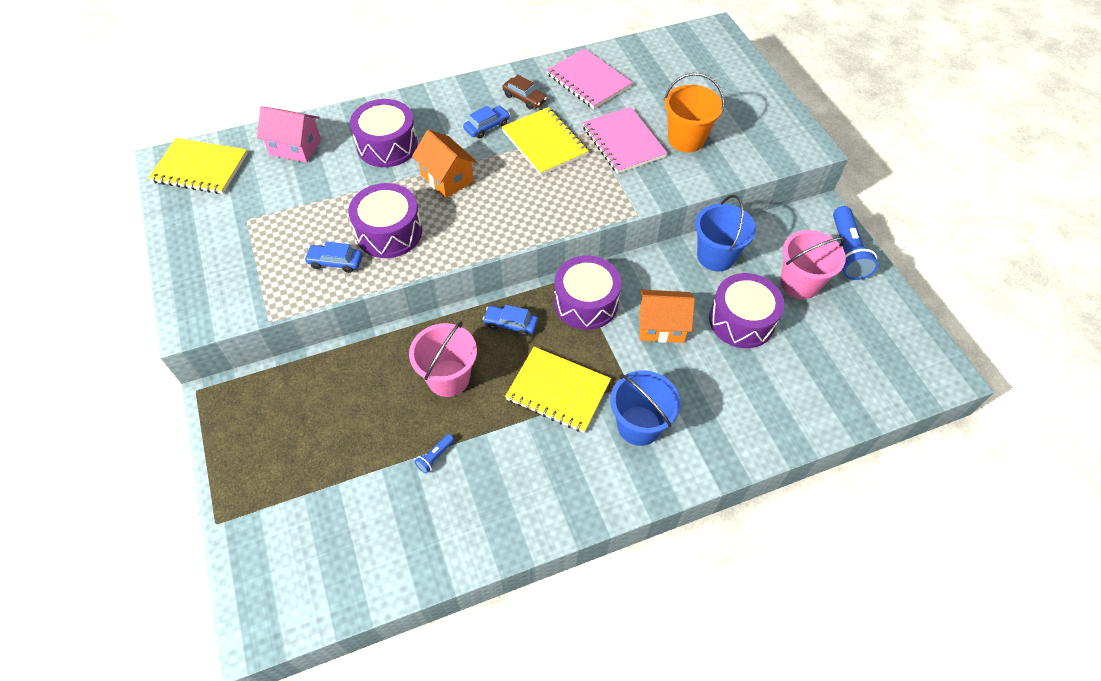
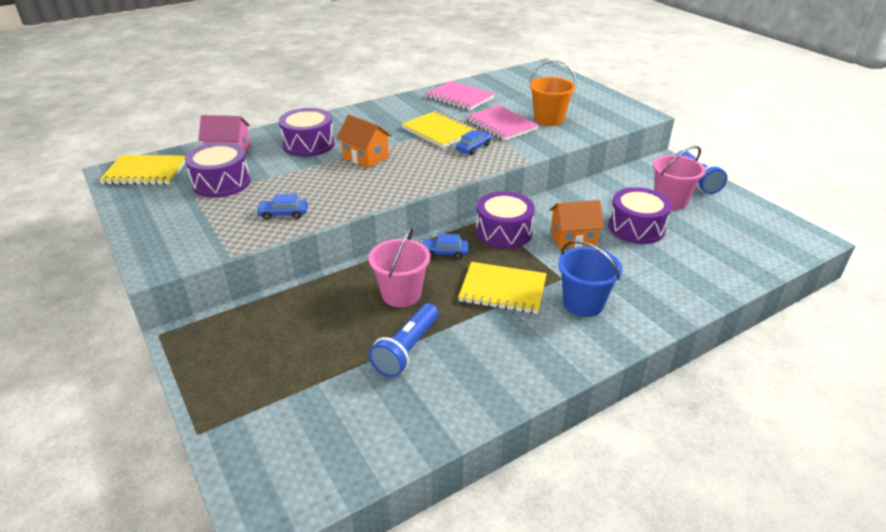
camera: 10 degrees left, 20 degrees down
(389, 232) = (326, 192): purple drum -> purple drum (221, 183)
(435, 457) = (407, 350): blue flashlight -> blue flashlight, size x2.20
(487, 126) = (388, 127): blue car -> blue car (473, 148)
(524, 98) = (413, 110): brown car -> none
(716, 256) = (597, 193): blue bucket -> none

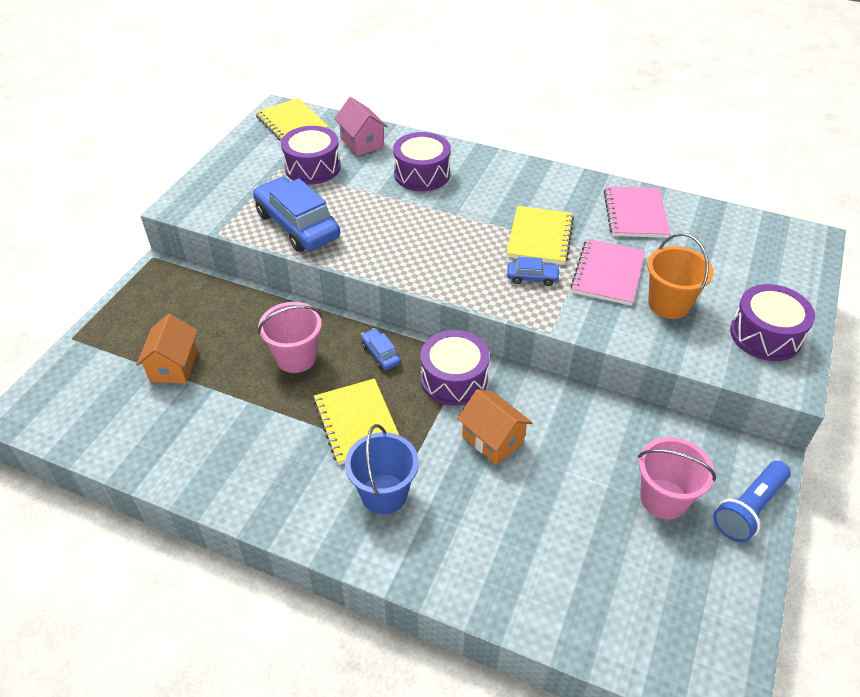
camera: 55 degrees right, 10 degrees up
(283, 214) = (297, 225): blue car -> blue car, size x2.21
(365, 157) = (435, 218): orange house -> orange house (174, 366)
(407, 350) = (226, 399): blue flashlight -> none
(636, 228) = (568, 486): purple drum -> purple drum (765, 335)

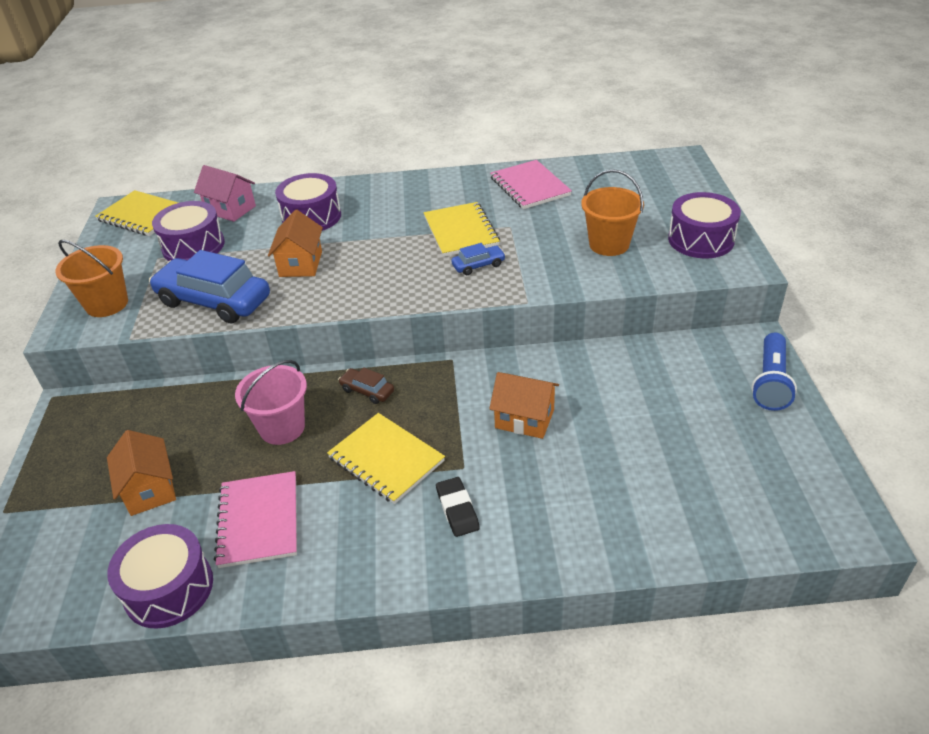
camera: 25 degrees left, 5 degrees down
(219, 196) = (107, 304): none -> orange bucket
(380, 354) = (367, 391): blue car -> brown car
(384, 217) = (300, 264): none -> orange house
(384, 494) = (457, 509): blue bucket -> black eraser
(454, 379) = (453, 384): purple drum -> purple drum (169, 588)
(608, 274) = (541, 239): pink notebook -> pink notebook (259, 520)
(663, 499) = (701, 403): pink bucket -> none

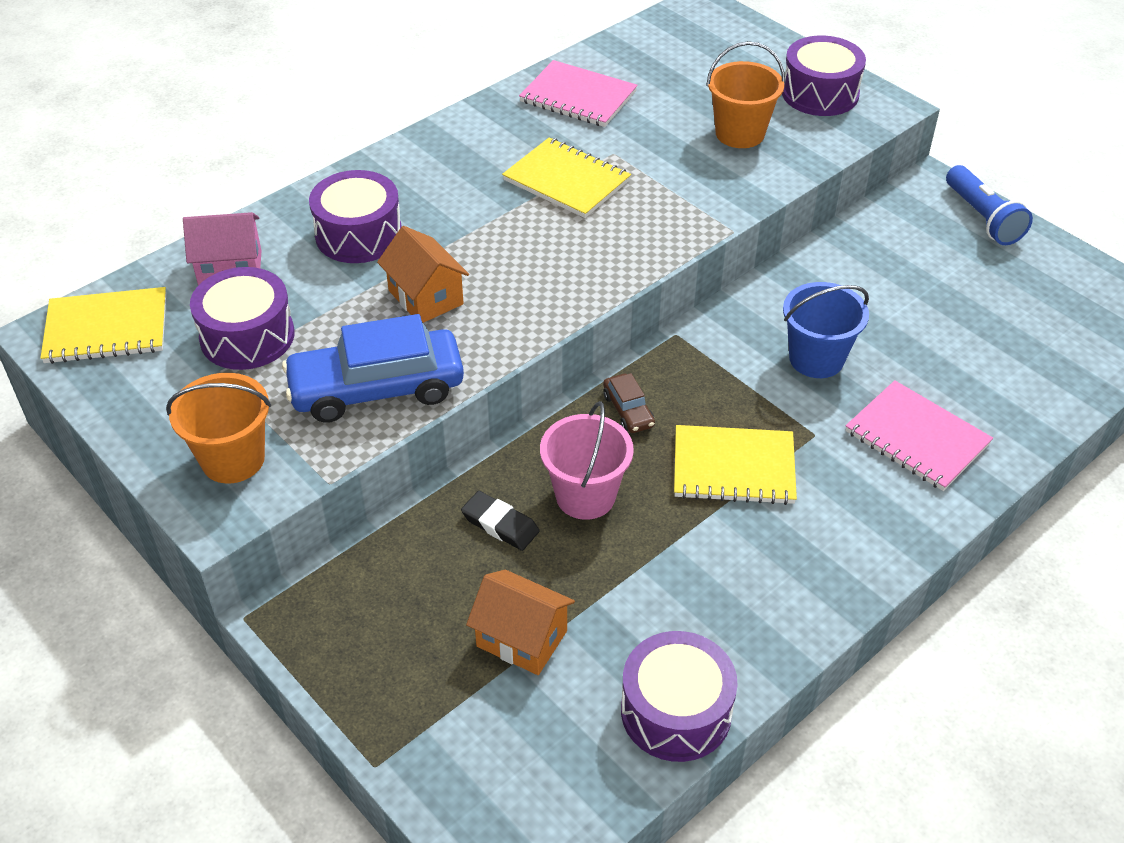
camera: 40 degrees left, 5 degrees up
(259, 520) = (682, 596): pink notebook -> pink notebook (917, 438)
(367, 391) = (628, 410): brown car -> brown car turned 105 degrees counterclockwise
(457, 509) = (855, 475): black eraser -> black eraser (500, 524)
(478, 265) = (635, 212): blue car -> none
(524, 419) = (816, 359): orange house -> blue bucket

